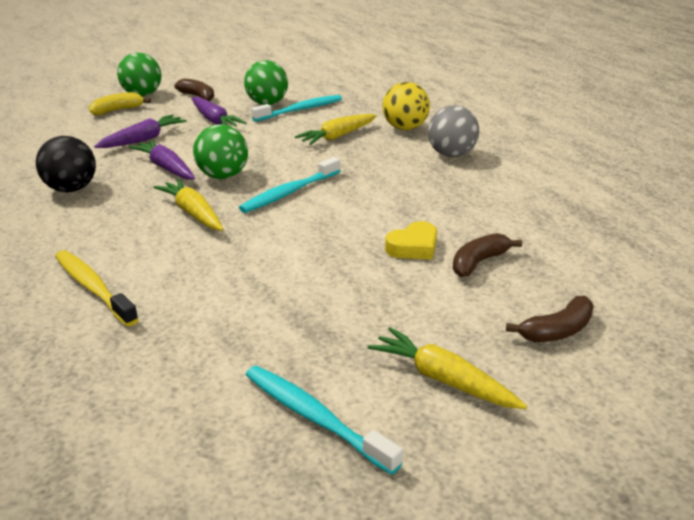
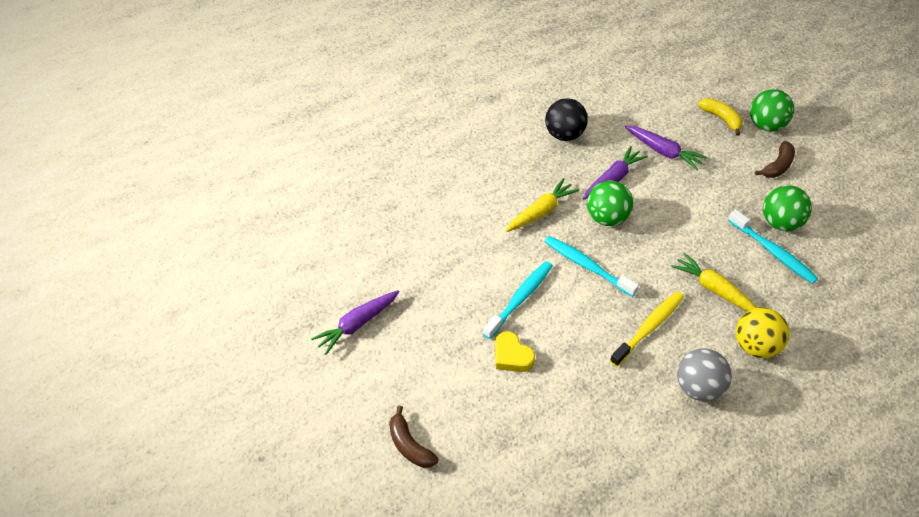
camera: 85 degrees right, 20 degrees up
(93, 288) = (438, 183): yellow toothbrush -> yellow toothbrush (648, 328)
(214, 120) = (722, 190): purple carrot -> purple carrot (357, 324)
(315, 417) = (323, 310): turquoise toothbrush -> turquoise toothbrush (520, 299)
(443, 379) = (356, 373): yellow carrot -> none
(478, 262) = (495, 400): brown banana -> none

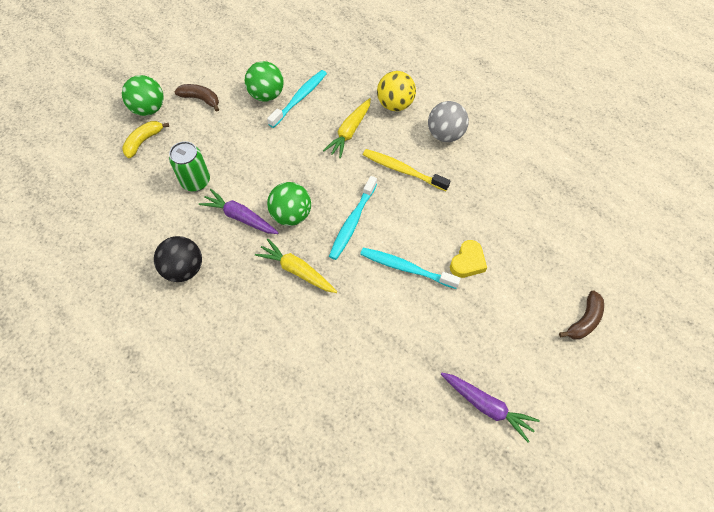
camera: 105 degrees left, 10 degrees up
(663, 151) = (196, 181): purple carrot -> green can

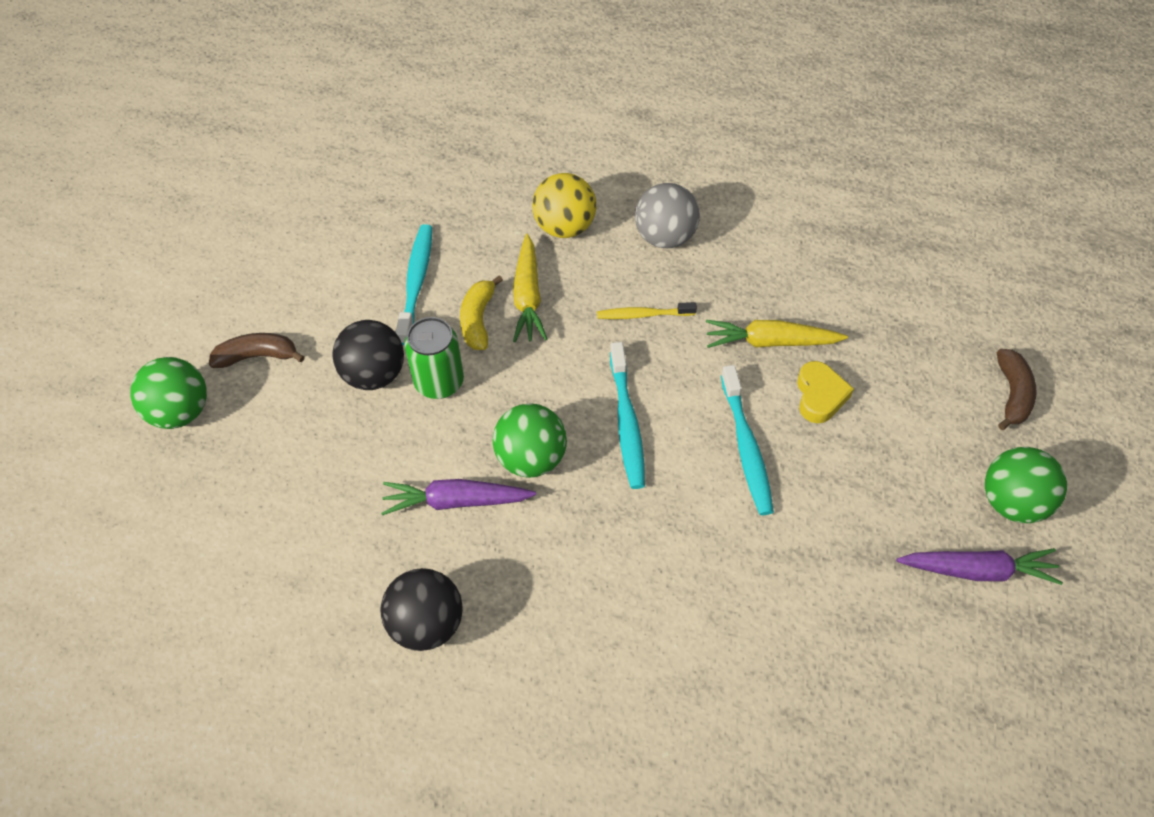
camera: 30 degrees left, 5 degrees down
(143, 141) = (210, 466): yellow banana -> yellow banana (478, 320)
(196, 181) = (345, 484): green can -> green can (439, 382)
(247, 134) = (374, 374): none -> black ball
(266, 95) = (361, 301): green ball -> green ball (1012, 502)
(297, 271) = (599, 533): yellow carrot -> yellow carrot (771, 342)
(402, 170) = (643, 315): yellow toothbrush -> yellow toothbrush, size x0.65
(406, 268) = (746, 447): turquoise toothbrush -> turquoise toothbrush turned 90 degrees counterclockwise

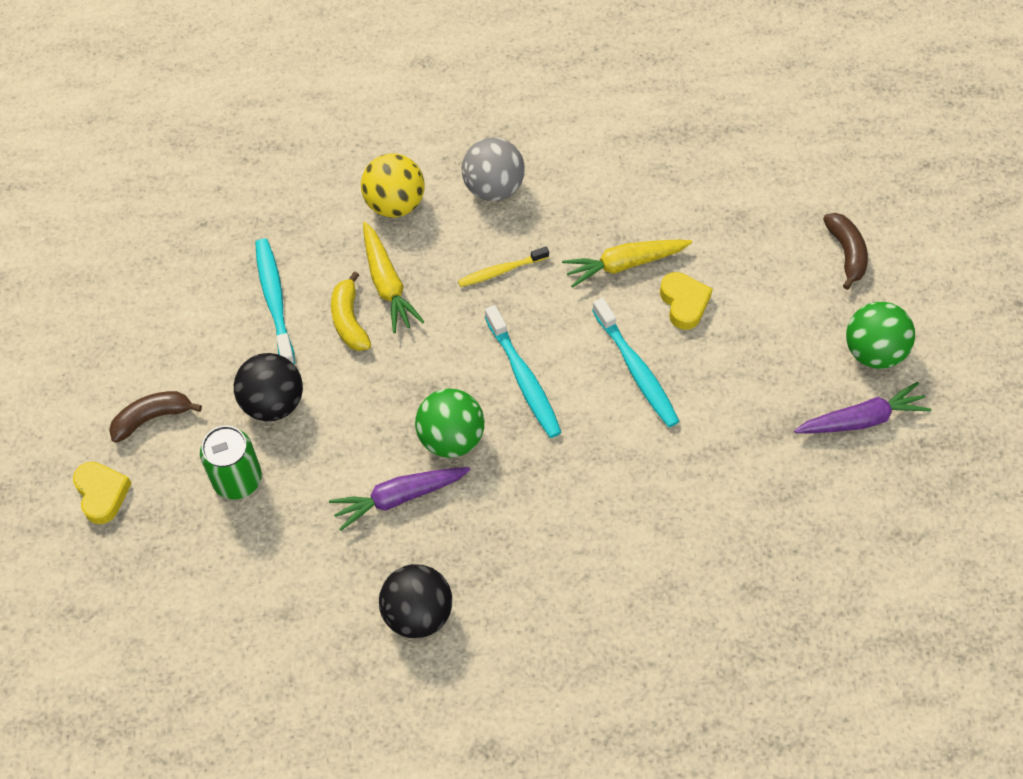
camera: 20 degrees left, 5 degrees up
(180, 412) = (102, 494): green ball -> yellow heart
(439, 382) = (337, 391): green can -> green can (237, 479)

